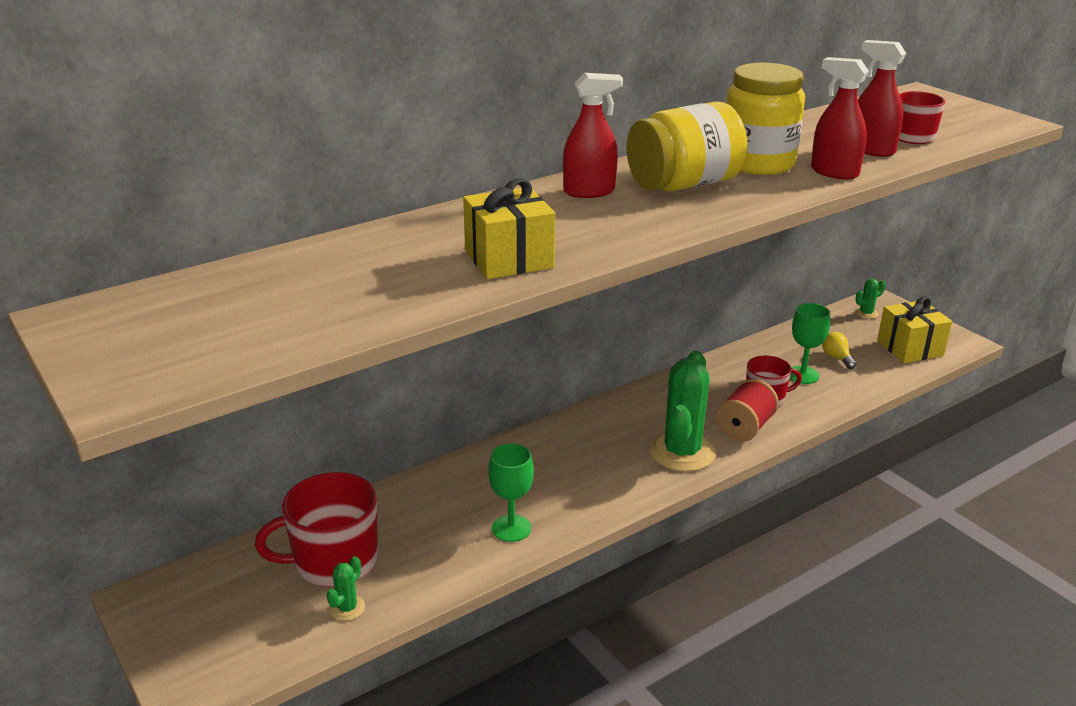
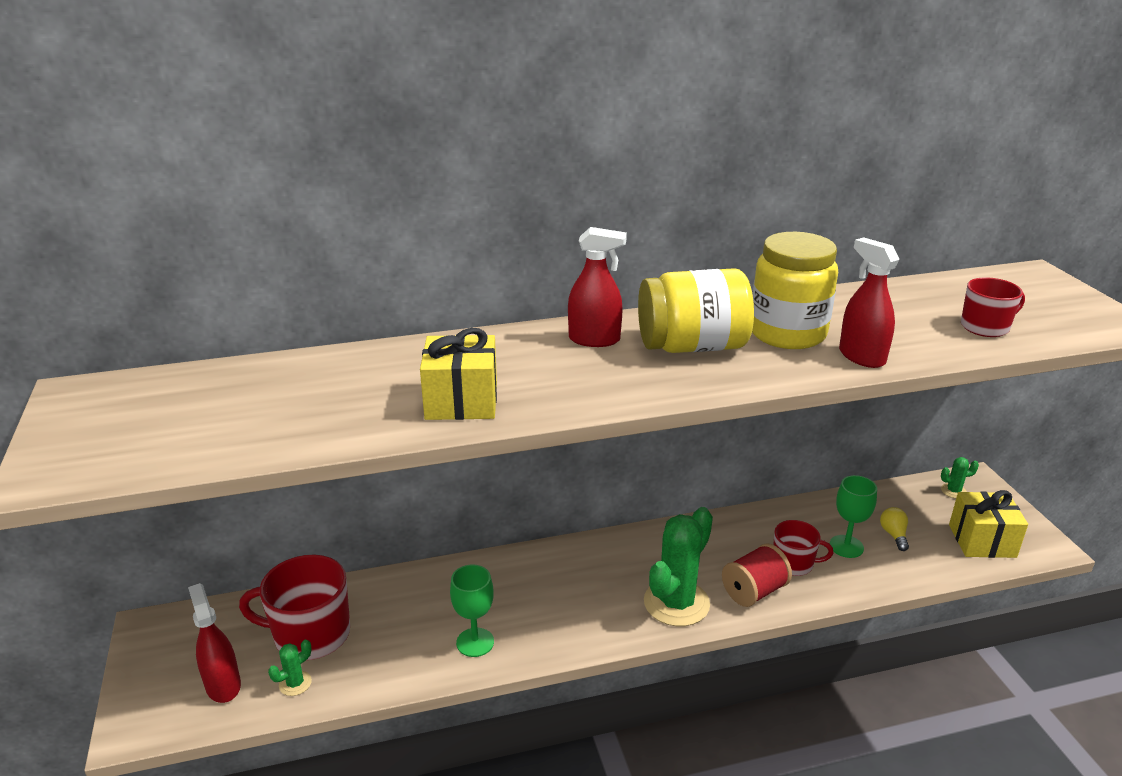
camera: 20 degrees right, 0 degrees up
(871, 150) = (924, 336): red spray bottle -> red spray bottle (223, 685)

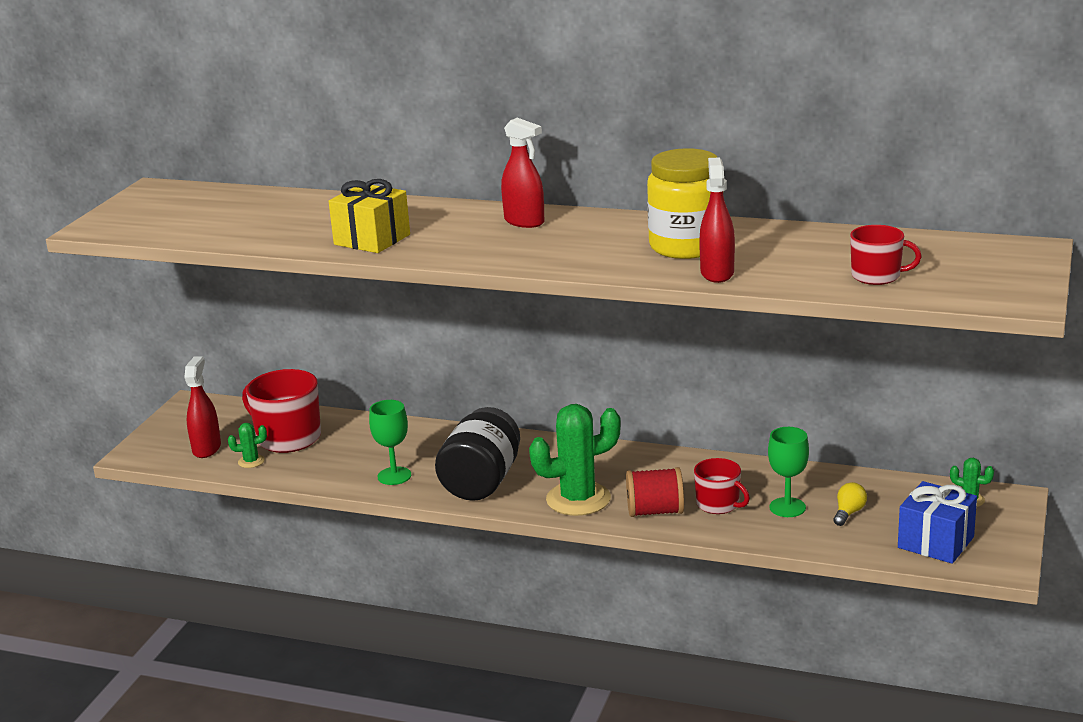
camera: 35 degrees right, 5 degrees down
(568, 616) = (481, 482): none -> black jar
(692, 346) = (591, 240): yellow jar -> none
(982, 541) = (935, 542): yellow gift -> blue gift

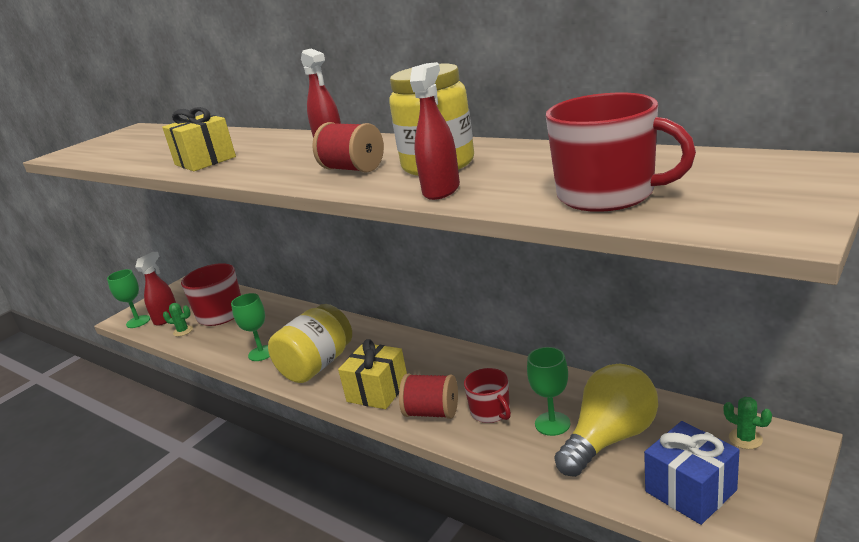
camera: 20 degrees right, 0 degrees up
(164, 456) = (138, 321): none -> green goblet
(481, 482) = (317, 365): black jar -> yellow jar
(578, 499) = (377, 391): green cactus -> yellow gift
(591, 251) = (352, 169): none -> red spool
(848, 513) = (610, 438): yellow light bulb -> yellow light bulb, size x2.43
(877, 276) = (608, 195): red mug -> red mug, size x1.68

